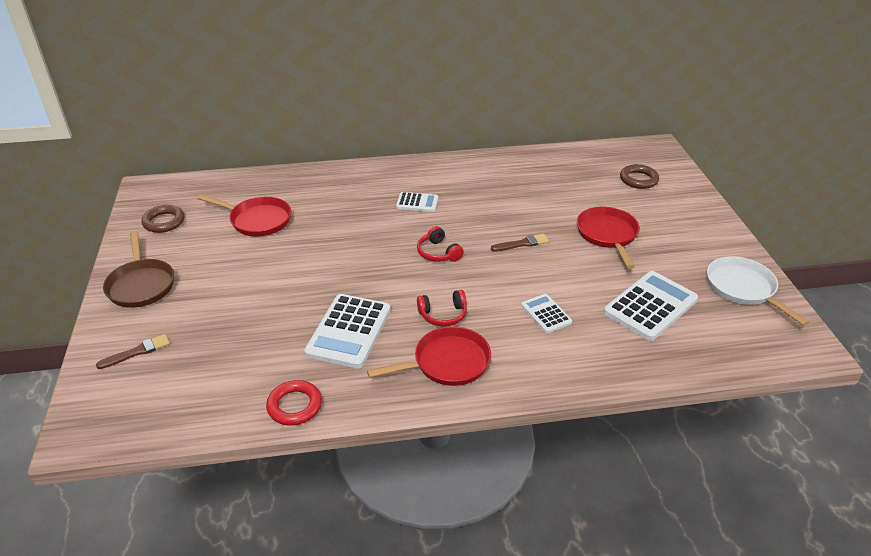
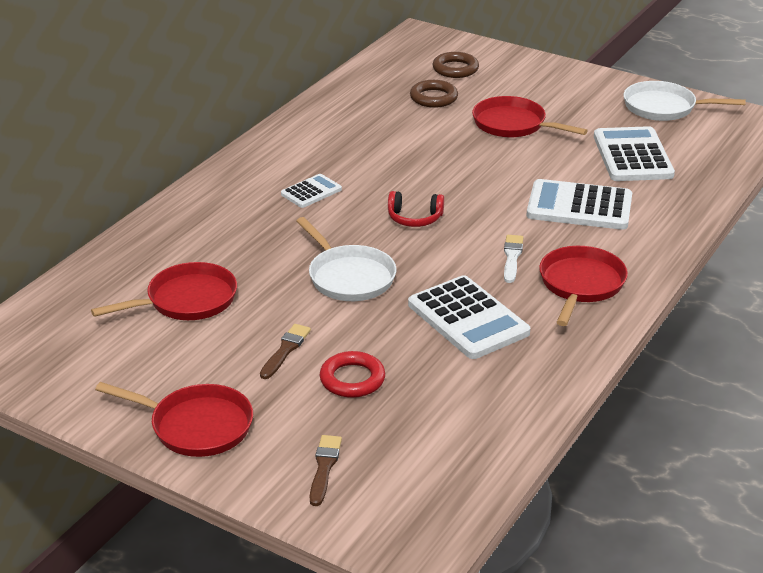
camera: 50 degrees left, 5 degrees down
(141, 284) = (196, 426): brown pan -> red pan
(164, 222) = (83, 367): brown ring -> brown ring (433, 98)
(294, 406) = (538, 393): red ring -> red ring (352, 379)
(343, 261) = (349, 277): none -> white pan
(443, 315) = (512, 257): red headphones -> white brush
(522, 244) = (465, 170): brown brush -> brown brush (285, 350)
(546, 314) = (579, 207): white calculator -> white calculator, size x1.85

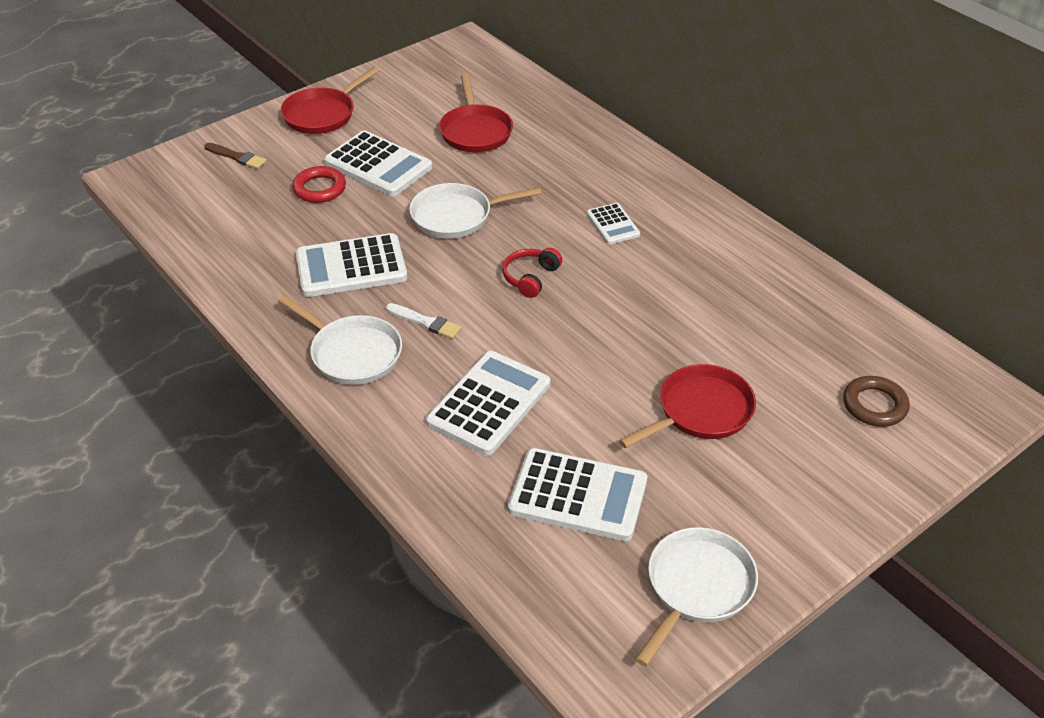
camera: 110 degrees right, 10 degrees up
(285, 350) = (378, 165): brown brush -> white calculator
(433, 98) = (794, 362): brown ring -> none
(580, 285) = (352, 353): red pan -> white pan

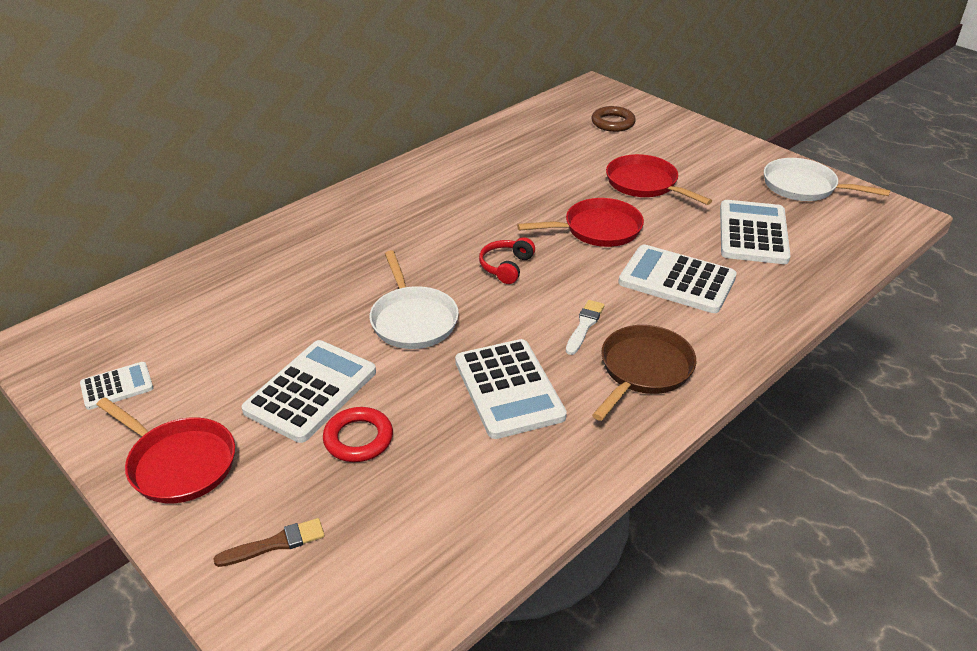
camera: 95 degrees left, 5 degrees down
(237, 157) = (275, 544): brown brush -> brown brush turned 45 degrees clockwise
(352, 353) = (643, 370): white pan -> brown pan
(475, 131) = (249, 318): red pan -> red pan (597, 229)
(530, 278) = (506, 267): red headphones -> red headphones turned 90 degrees clockwise
(613, 224) = (422, 224): white calculator -> white calculator (117, 386)

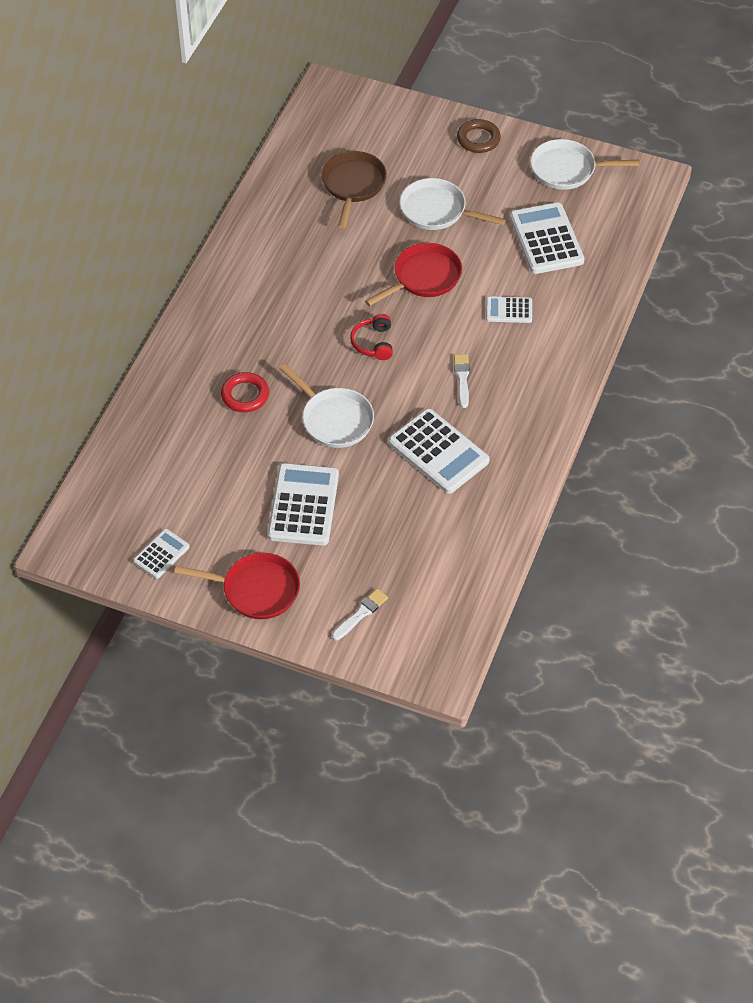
camera: 25 degrees left, 15 degrees up
(275, 544) = (361, 614): brown brush -> white brush
(358, 438) = (362, 527): red ring -> red ring (245, 395)
(613, 123) = (371, 137): brown ring -> brown ring (478, 139)
(643, 370) = (521, 402): brown pan -> brown pan (353, 185)
(645, 184) = (437, 210): red pan -> white pan
(677, 280) = (509, 310): white calculator -> white calculator, size x0.54

